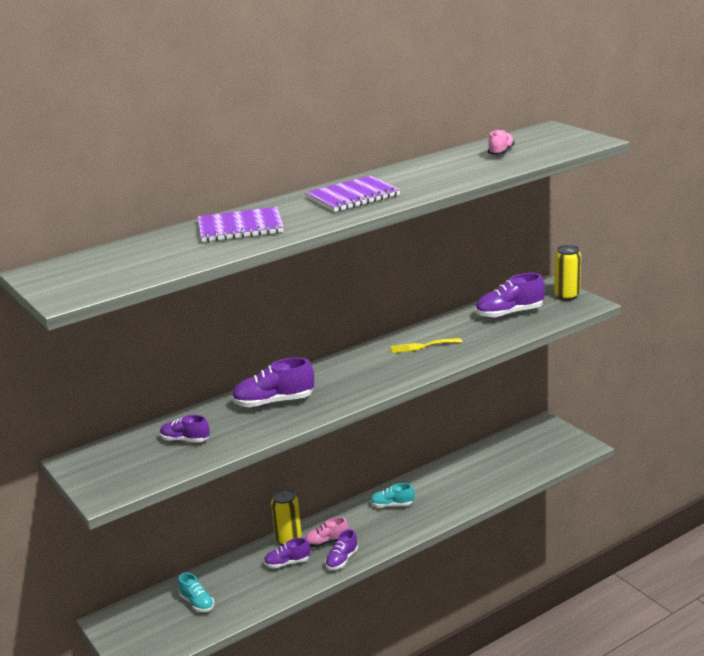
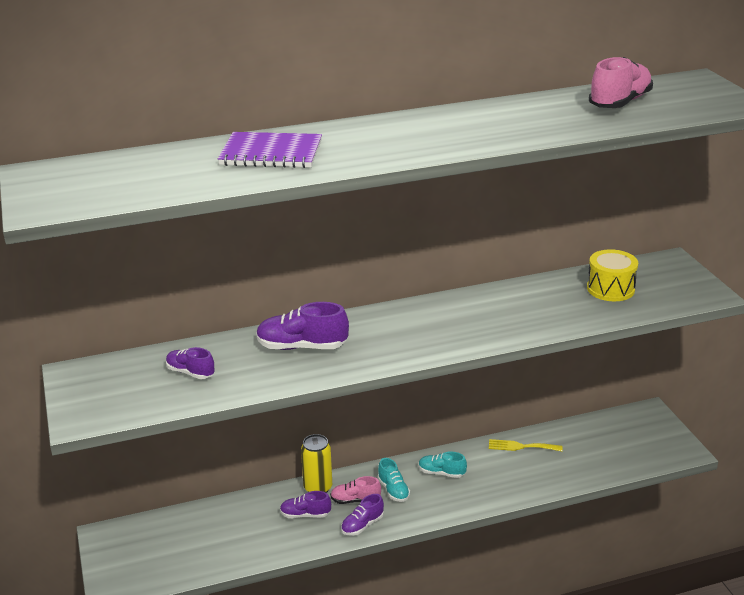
camera: 15 degrees right, 5 degrees up
(197, 603) = (197, 537): turquoise shoe -> turquoise shoe (393, 490)
(353, 197) = (416, 134): purple notebook -> none
(422, 346) = (493, 310): yellow fork -> yellow fork (521, 446)
(501, 152) = (619, 103): pink shoe -> pink shoe, size x1.65
(509, 314) = (610, 289): purple shoe -> yellow drum
(567, 296) = (688, 279): yellow can -> none

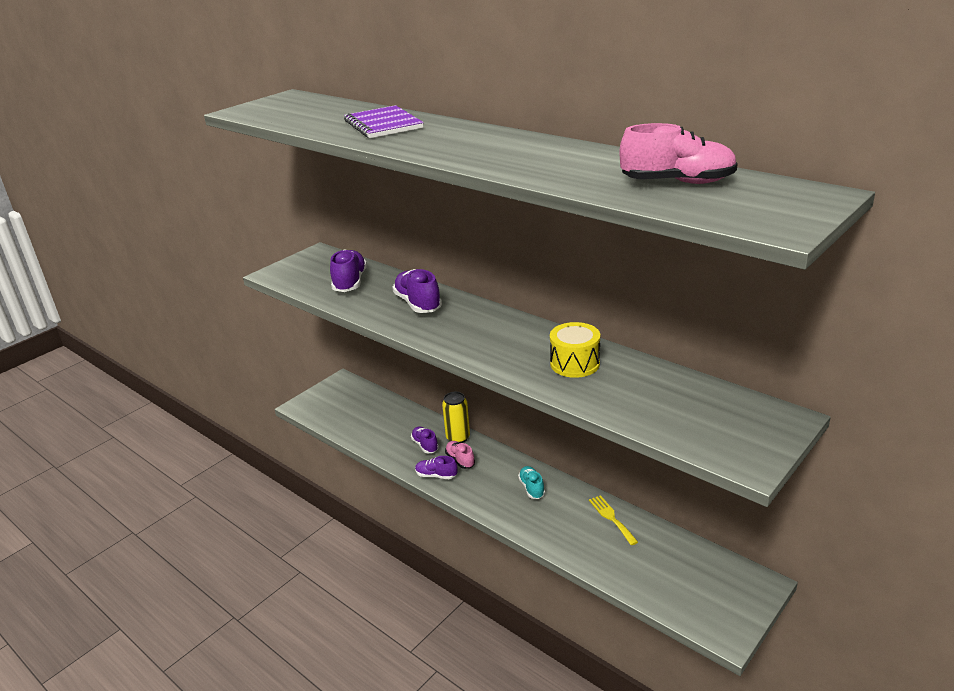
camera: 60 degrees right, 0 degrees up
(190, 372) = (350, 282): purple shoe -> purple shoe, size x1.65
(393, 490) = (488, 473): turquoise shoe -> none
(610, 289) = (676, 401): yellow drum -> yellow drum (575, 363)

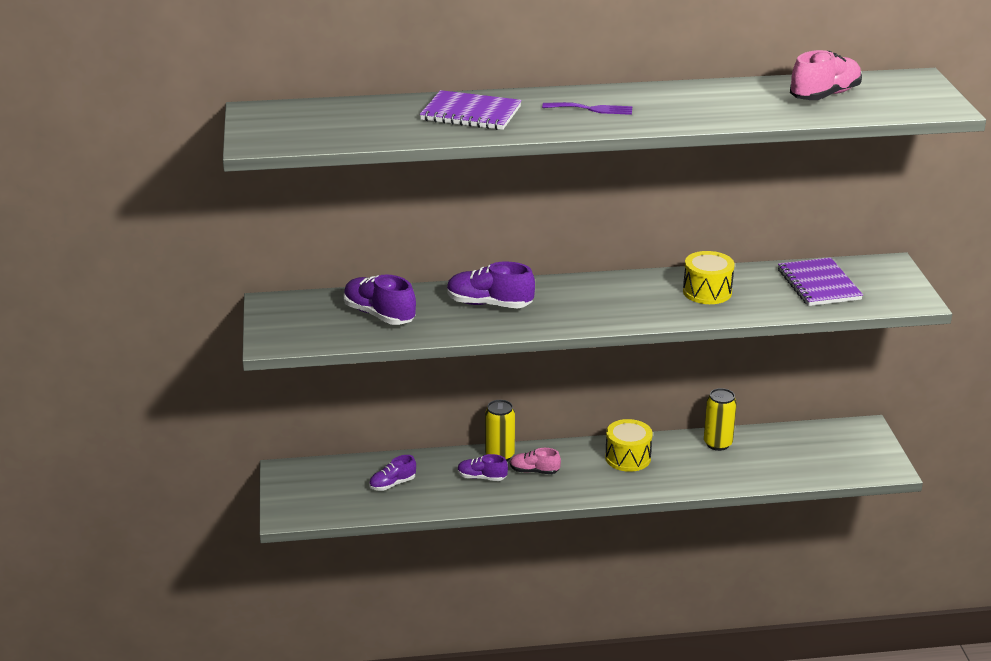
camera: 50 degrees left, 0 degrees up
(436, 475) = (535, 494): purple shoe -> purple shoe (392, 484)
(462, 142) = (592, 109): none -> purple fork
(531, 488) = (628, 458): turquoise shoe -> yellow drum
(611, 518) = (717, 444): yellow fork -> yellow can
(680, 402) = (818, 284): none -> purple notebook

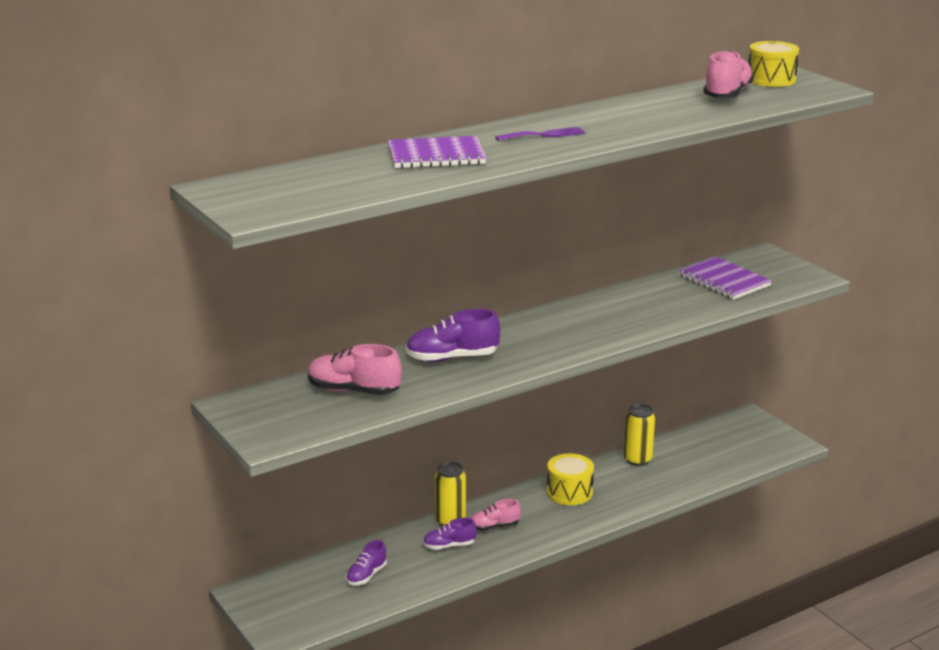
camera: 25 degrees left, 5 degrees down
(379, 315) = (353, 391): purple shoe -> pink shoe
(707, 292) = (637, 306): yellow drum -> yellow drum (771, 79)

